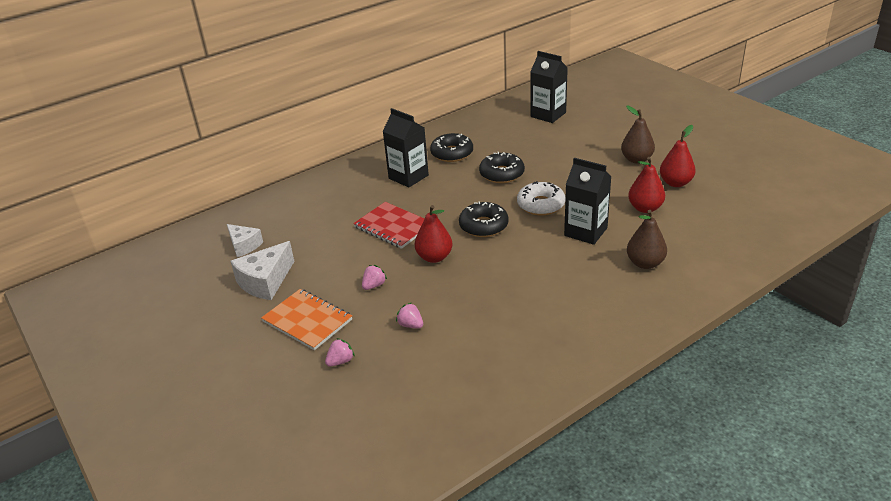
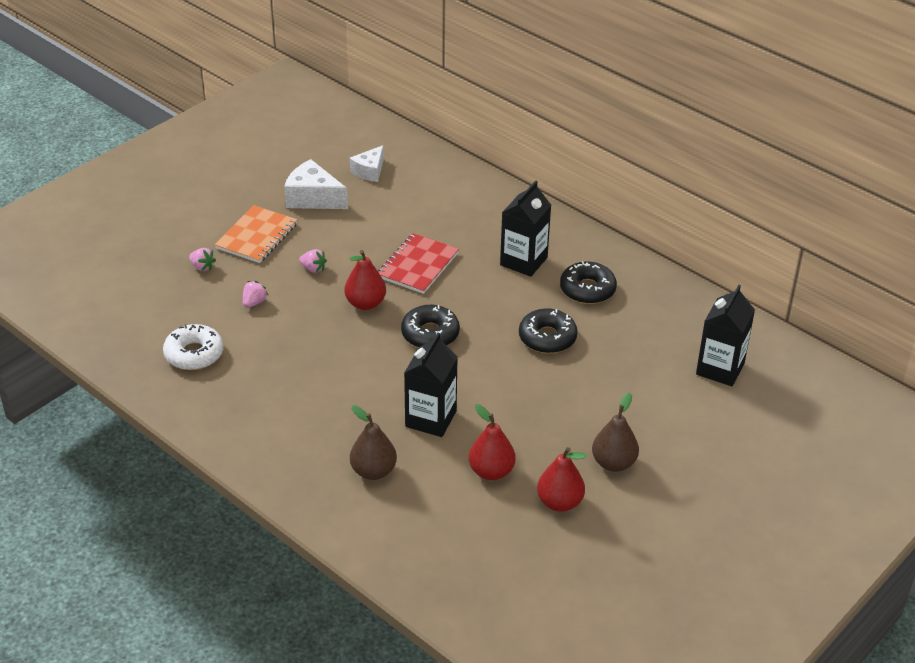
camera: 75 degrees right, 5 degrees up
(541, 205) = (482, 377): white donut -> white donut (194, 354)

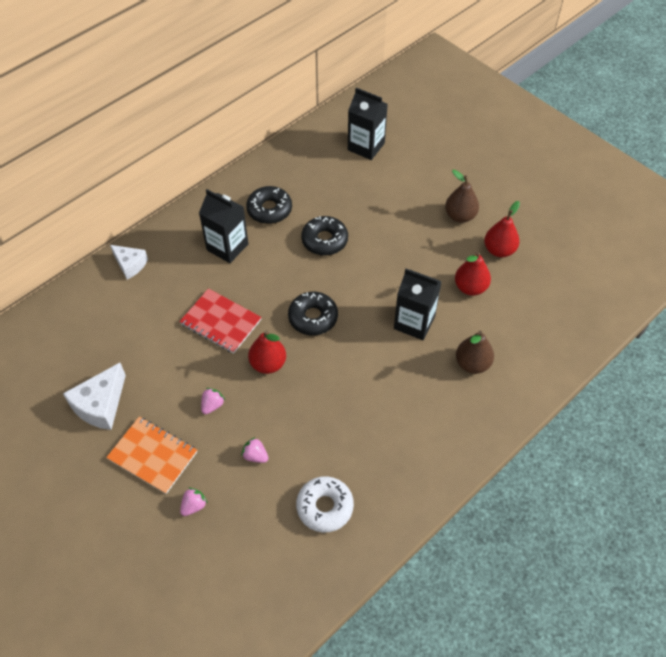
camera: 85 degrees left, 15 degrees up
(369, 171) = (68, 355): white cheese -> white cheese (130, 265)

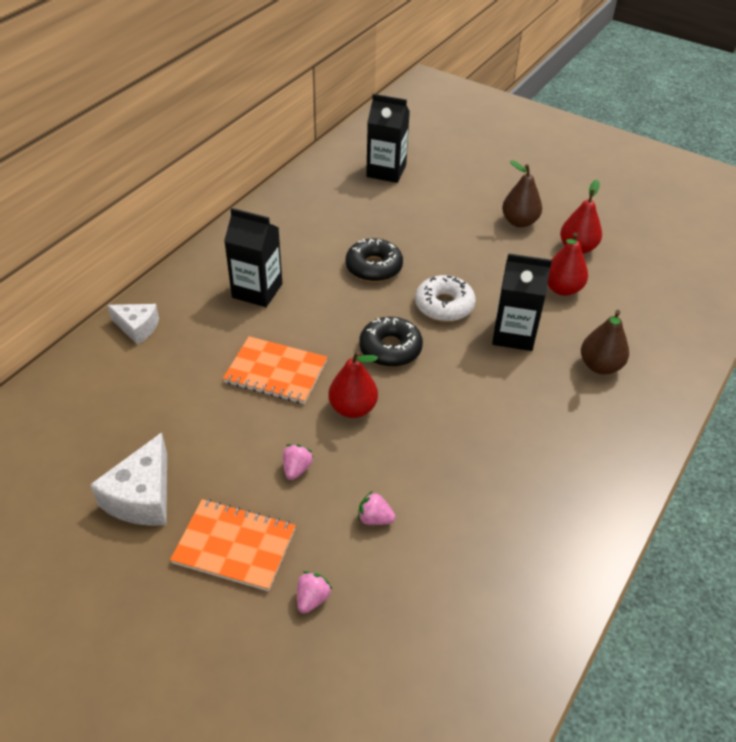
camera: 15 degrees left, 10 degrees down
(220, 322) = (276, 372): red notebook -> orange notebook
(269, 210) = (296, 246): black donut -> none
(325, 507) = (489, 563): white donut -> white donut (444, 305)

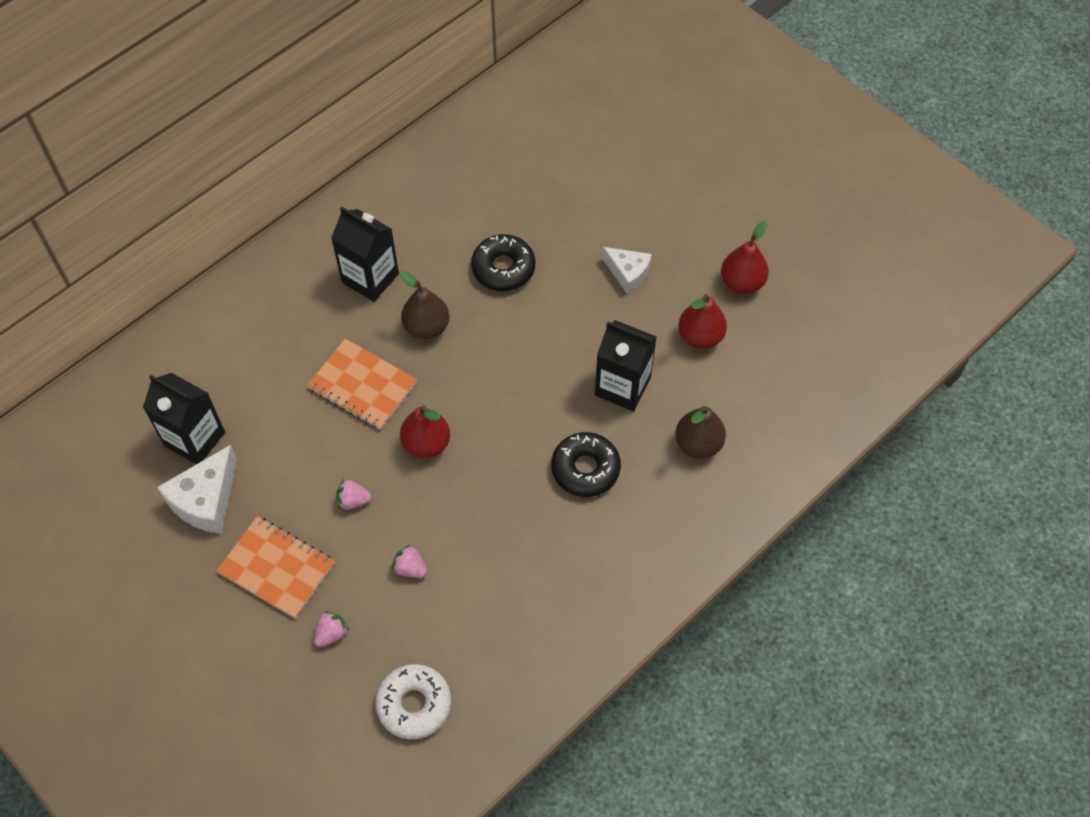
camera: 15 degrees right, 15 degrees up
(137, 328) = (238, 304): white cheese -> white cheese (628, 273)
(297, 469) = (353, 500): pink strawberry -> pink strawberry turned 120 degrees counterclockwise
(386, 171) = (563, 127): black carton -> black carton (194, 439)
(390, 348) = (486, 379): black donut -> black donut (585, 469)
(444, 305) = (562, 334): white donut -> white donut (414, 704)
(519, 222) = (690, 232): brown pear -> brown pear (426, 327)

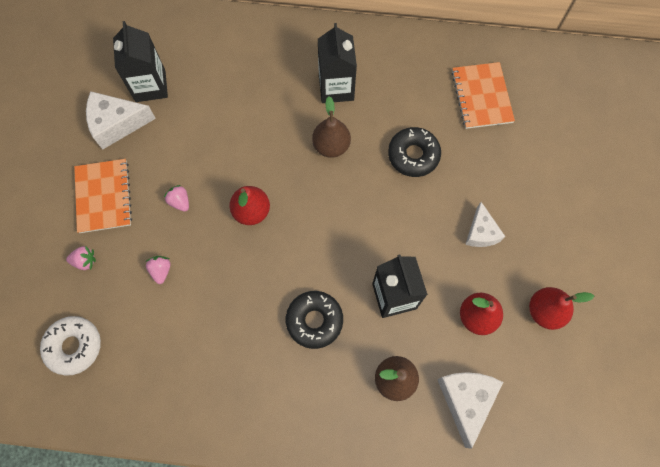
camera: 50 degrees right, 10 degrees up
(362, 386) = (260, 144): orange notebook -> orange notebook (481, 96)
(764, 402) = (466, 400): none -> white cheese

